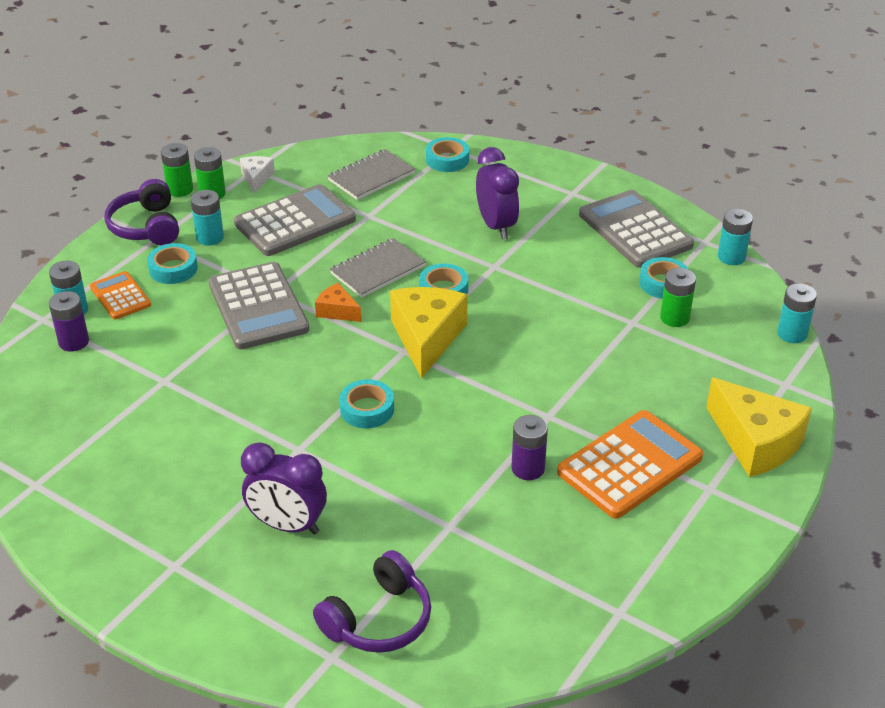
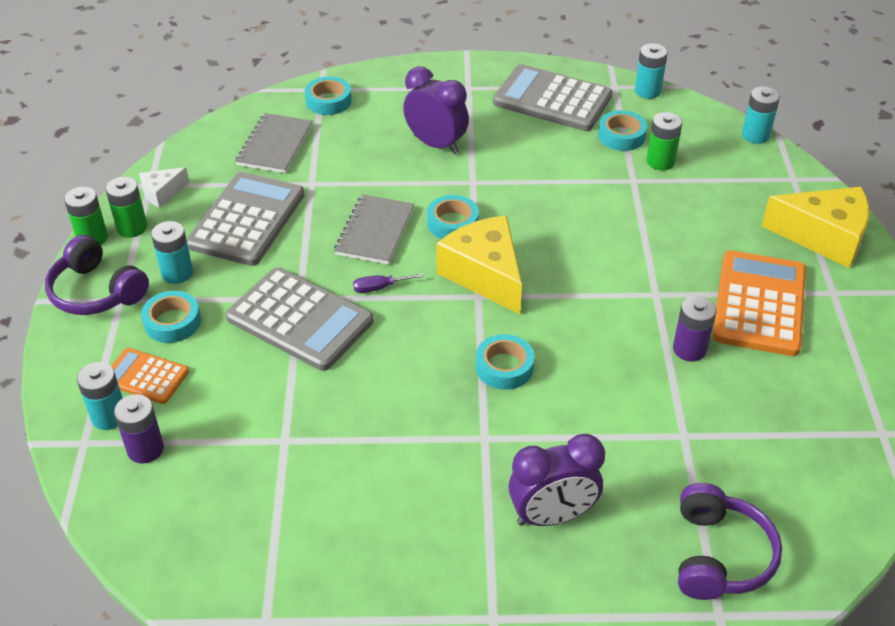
camera: 35 degrees left, 5 degrees up
(256, 178) = (162, 193): white cheese -> white cheese turned 90 degrees counterclockwise
(337, 311) = (379, 288): orange cheese -> purple screwdriver

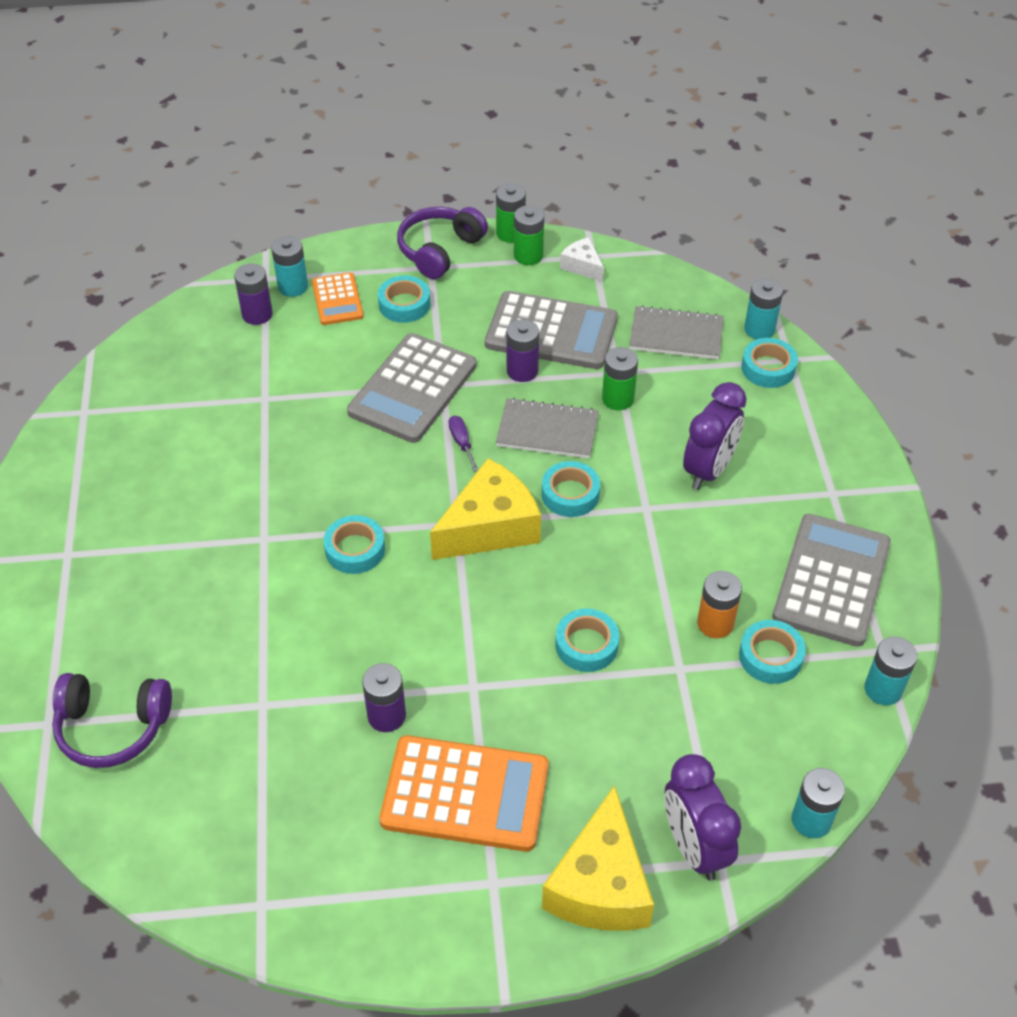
camera: 85 degrees right, 5 degrees up
(145, 377) = (337, 300): orange calculator -> orange calculator turned 150 degrees clockwise
(177, 273) = (469, 296): turquoise battery -> turquoise battery (759, 329)
(294, 242) = (522, 371): none -> purple battery
(552, 516) = (169, 593): purple clock -> purple clock (694, 847)
(591, 158) = (715, 623): none -> orange battery
(613, 226) = (586, 645): none -> turquoise tape
(660, 161) = (725, 699): green battery -> green battery (618, 399)

